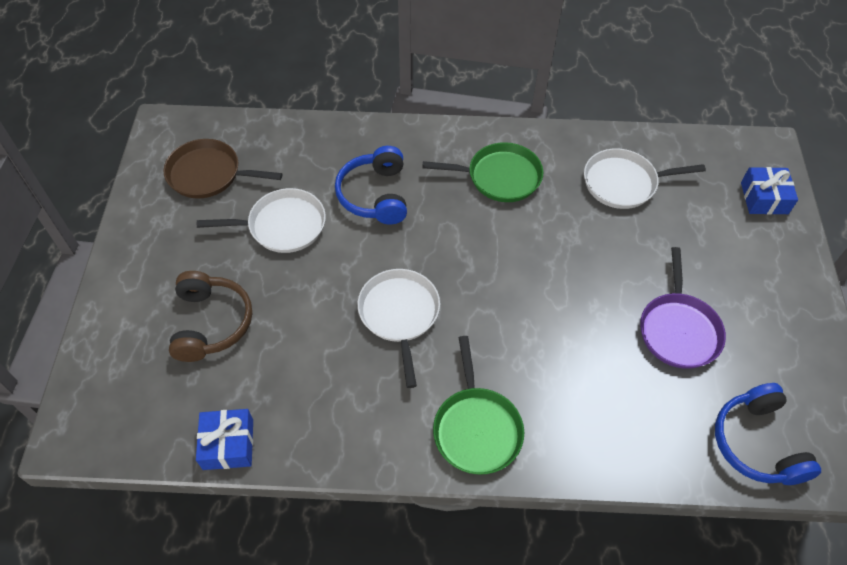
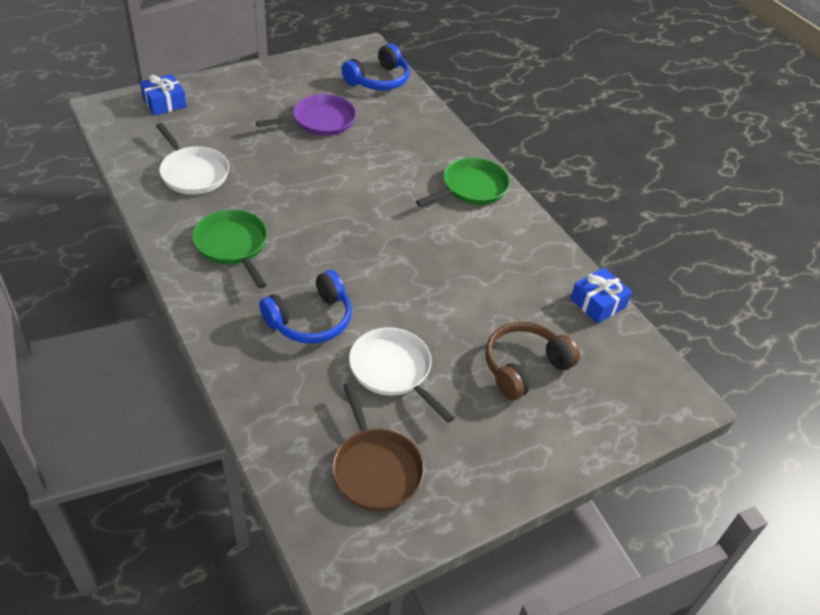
camera: 125 degrees left, 10 degrees down
(399, 314) = (419, 256): white pan -> none

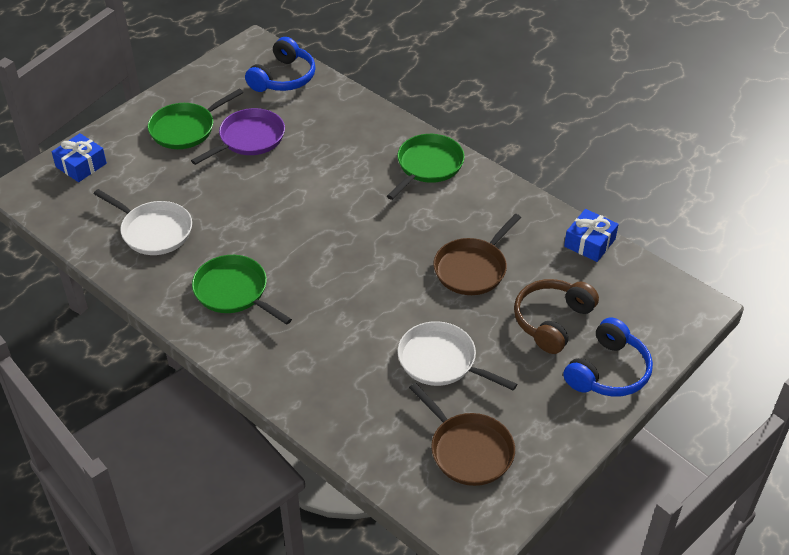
camera: 15 degrees left, 0 degrees up
(270, 98) = (185, 129): none -> green pan
(310, 320) = (344, 339): blue headphones -> blue headphones (608, 371)
(468, 292) = (472, 269): none -> brown pan

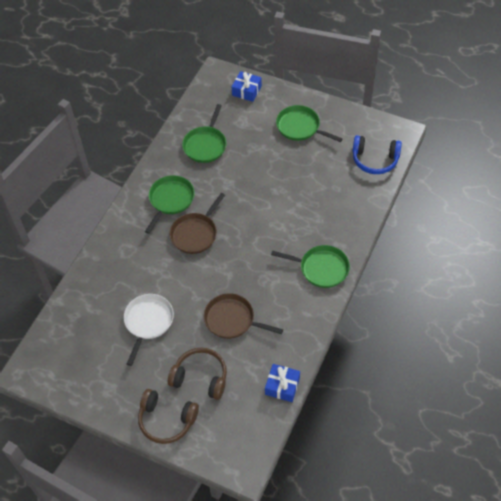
camera: 75 degrees right, 10 degrees up
(154, 231) = (205, 145): white pan -> green pan
(249, 139) = (305, 162): purple pan -> none
(468, 450) = (84, 354): brown pan -> brown pan (195, 234)
(608, 371) = (166, 420): blue headphones -> brown headphones

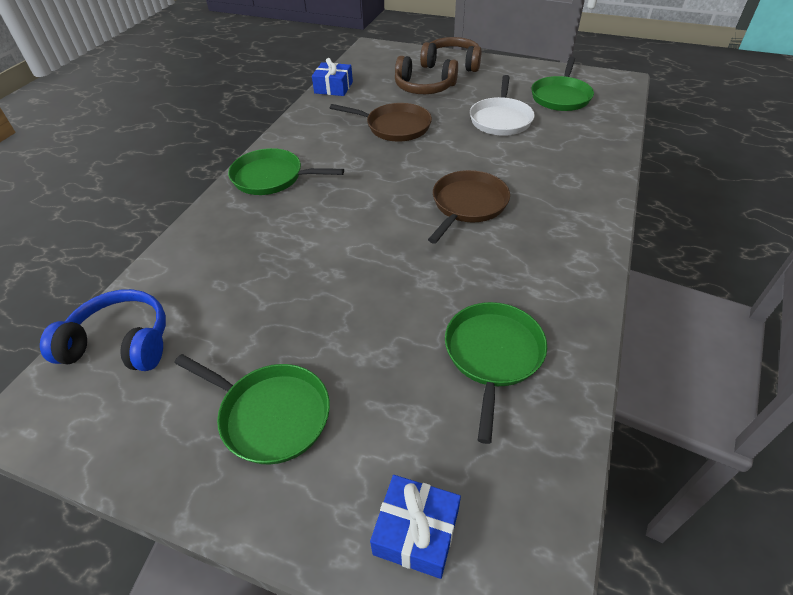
camera: 175 degrees right, 10 degrees down
(170, 200) = (527, 247): green pan -> green pan (561, 97)

